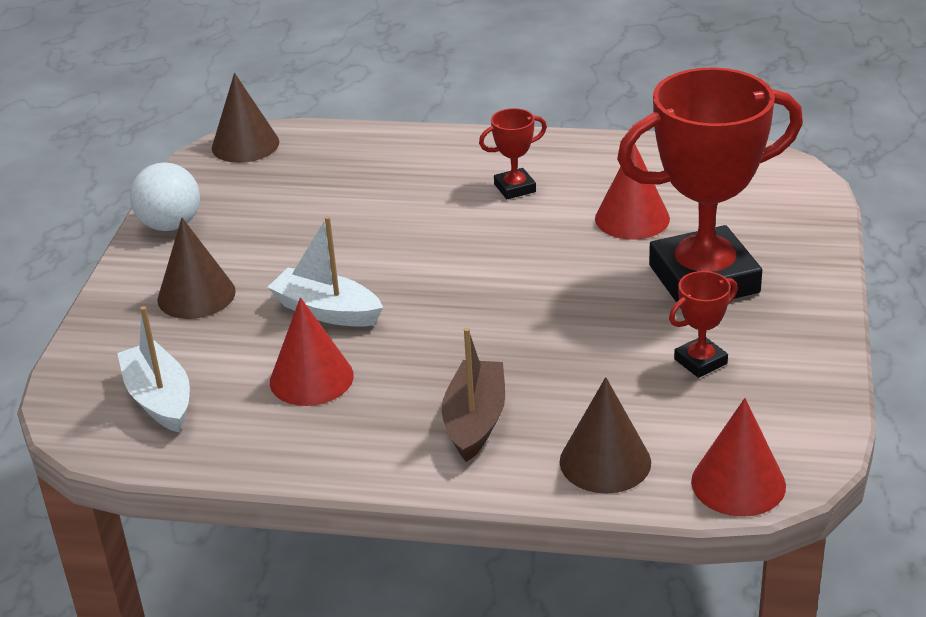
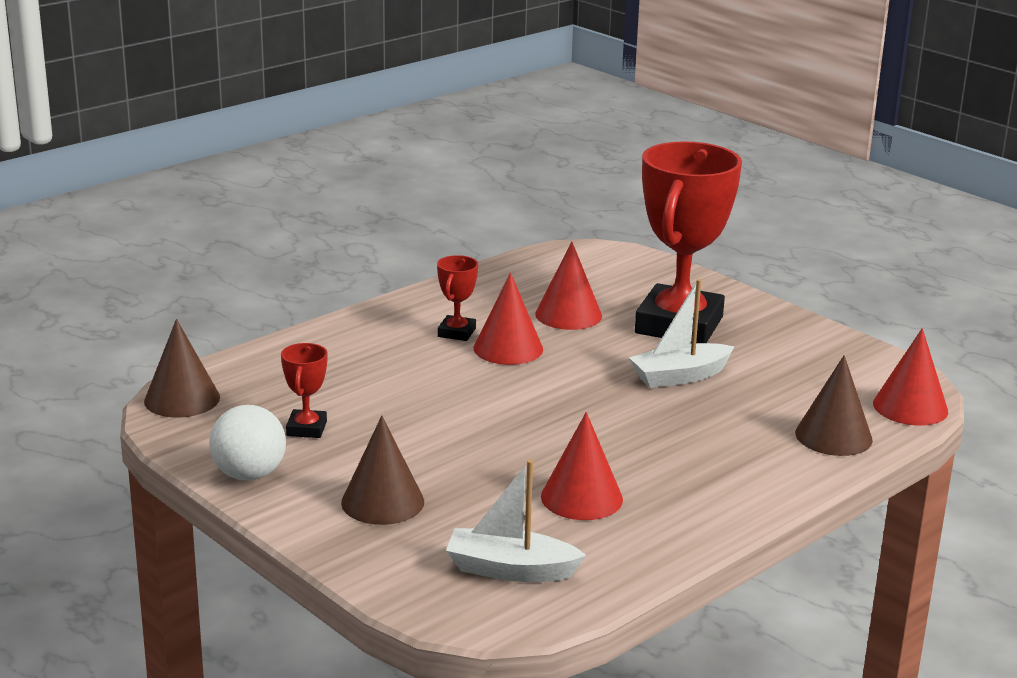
camera: 55 degrees left, 10 degrees down
(327, 311) = (499, 459): white boat -> white boat (679, 376)
(475, 421) = (727, 459): brown boat -> none
(522, 223) = (508, 348): none -> red cone
(700, 361) = (769, 364): red trophy -> red trophy (306, 428)

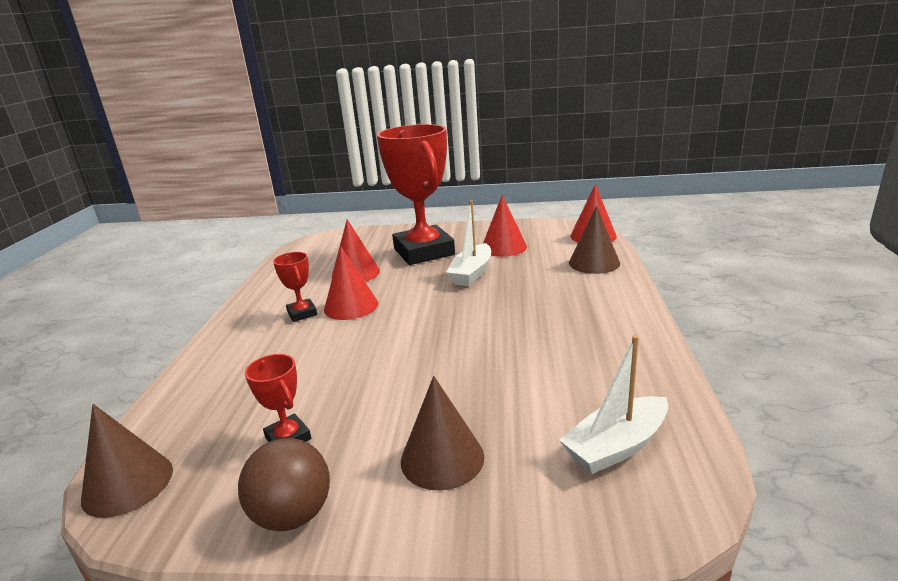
camera: 40 degrees left, 0 degrees up
(249, 475) = (293, 515): white ball -> brown ball
(581, 497) = (555, 365): red cone -> red cone (503, 247)

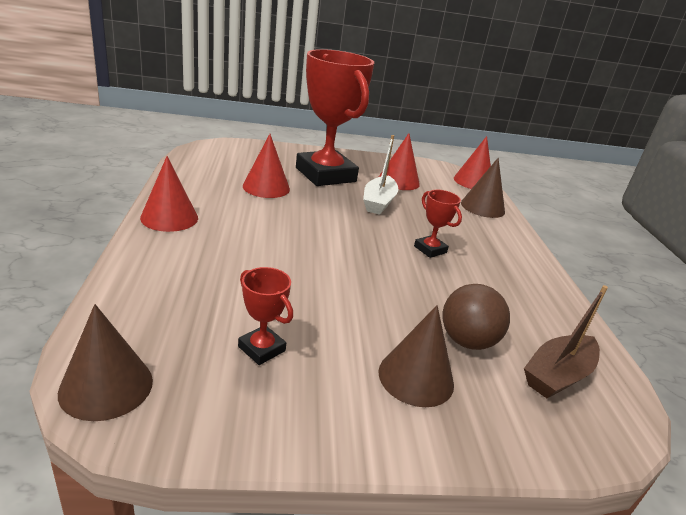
camera: 15 degrees left, 5 degrees up
(293, 515) = (296, 425): brown ball -> brown ball (467, 341)
(302, 313) = (226, 222): red trophy -> red trophy (430, 249)
(351, 306) = (274, 220): red cone -> red cone (169, 217)
(616, 446) = (557, 375): white boat -> brown boat

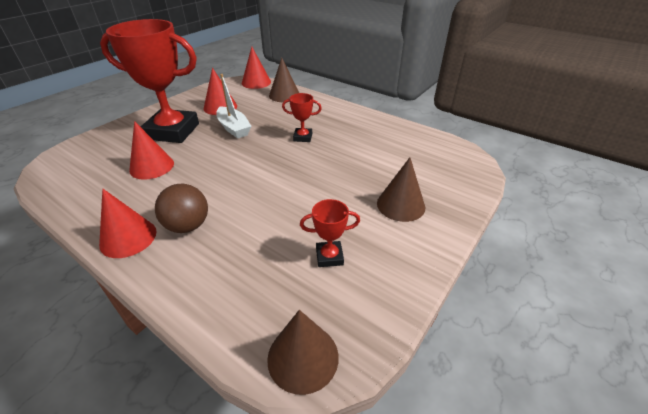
camera: 45 degrees left, 10 degrees up
(467, 341) = (388, 171): brown ball -> brown ball (188, 226)
(557, 375) = (433, 157): brown boat -> none

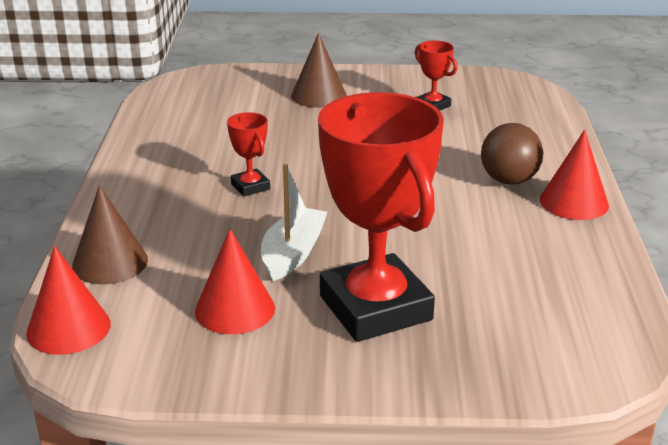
camera: 125 degrees left, 10 degrees down
(152, 166) = (473, 265): red cone -> none
(303, 357) = (524, 88): brown cone -> none

